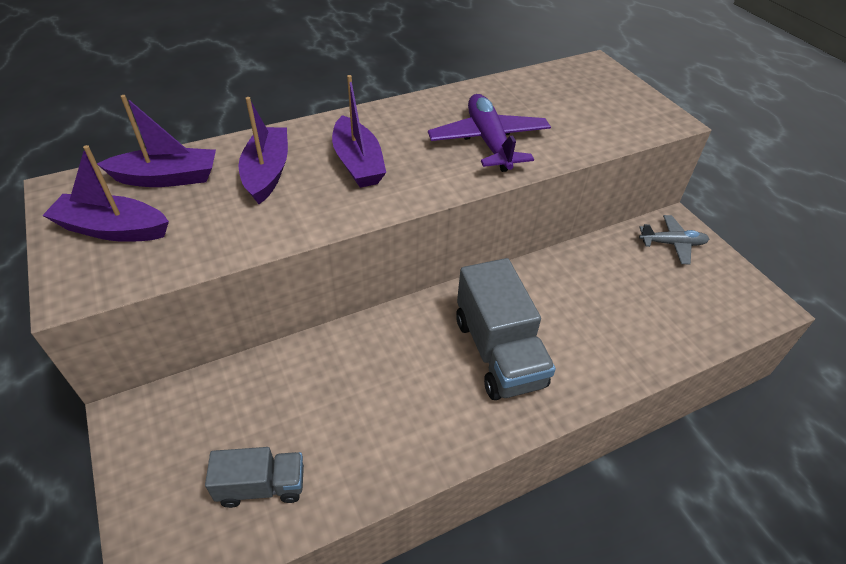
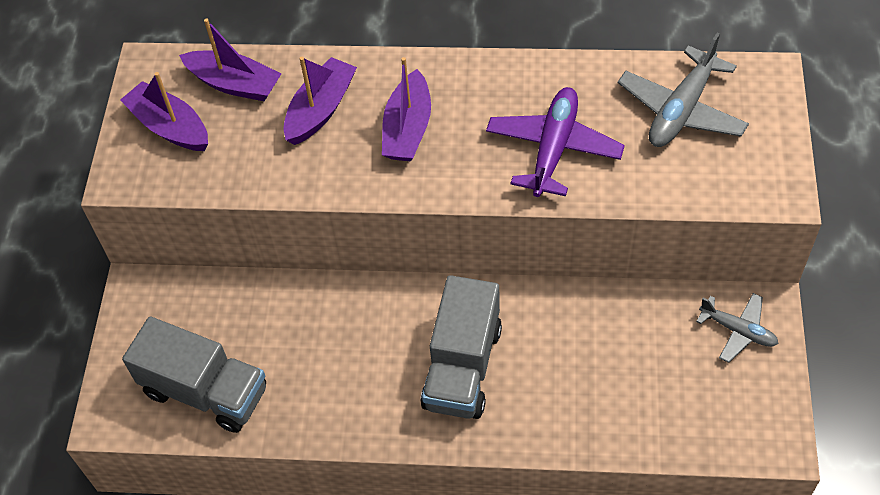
camera: 35 degrees right, 10 degrees up
(262, 486) = (205, 391): grey truck -> grey truck, size x1.72
(557, 95) = (681, 110): none -> grey plane

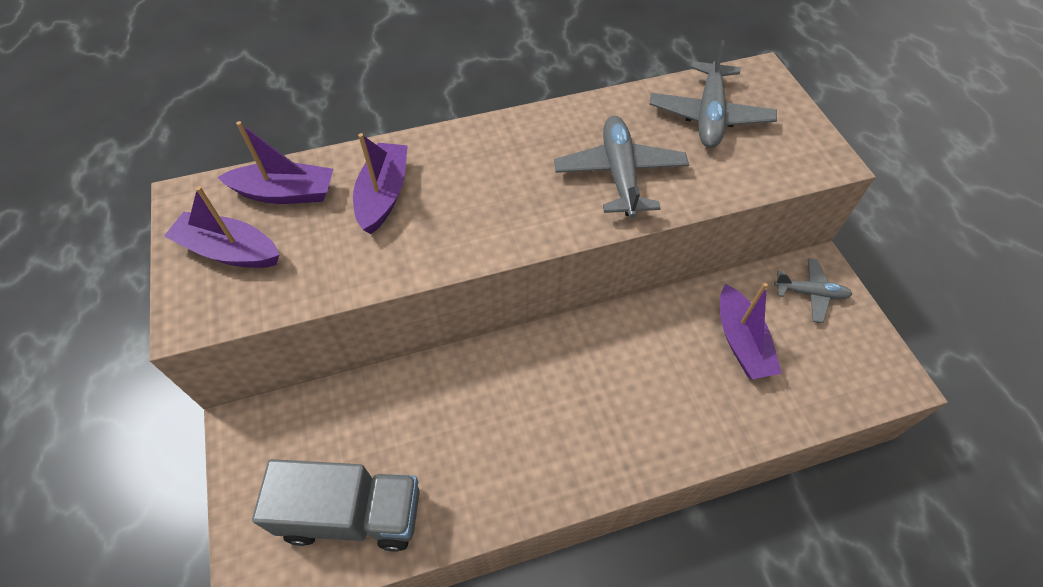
camera: 25 degrees left, 0 degrees up
(408, 128) = (477, 190): purple boat -> purple boat (741, 341)
(462, 367) = (598, 401): grey truck -> none
(553, 149) = (619, 174): purple plane -> grey plane

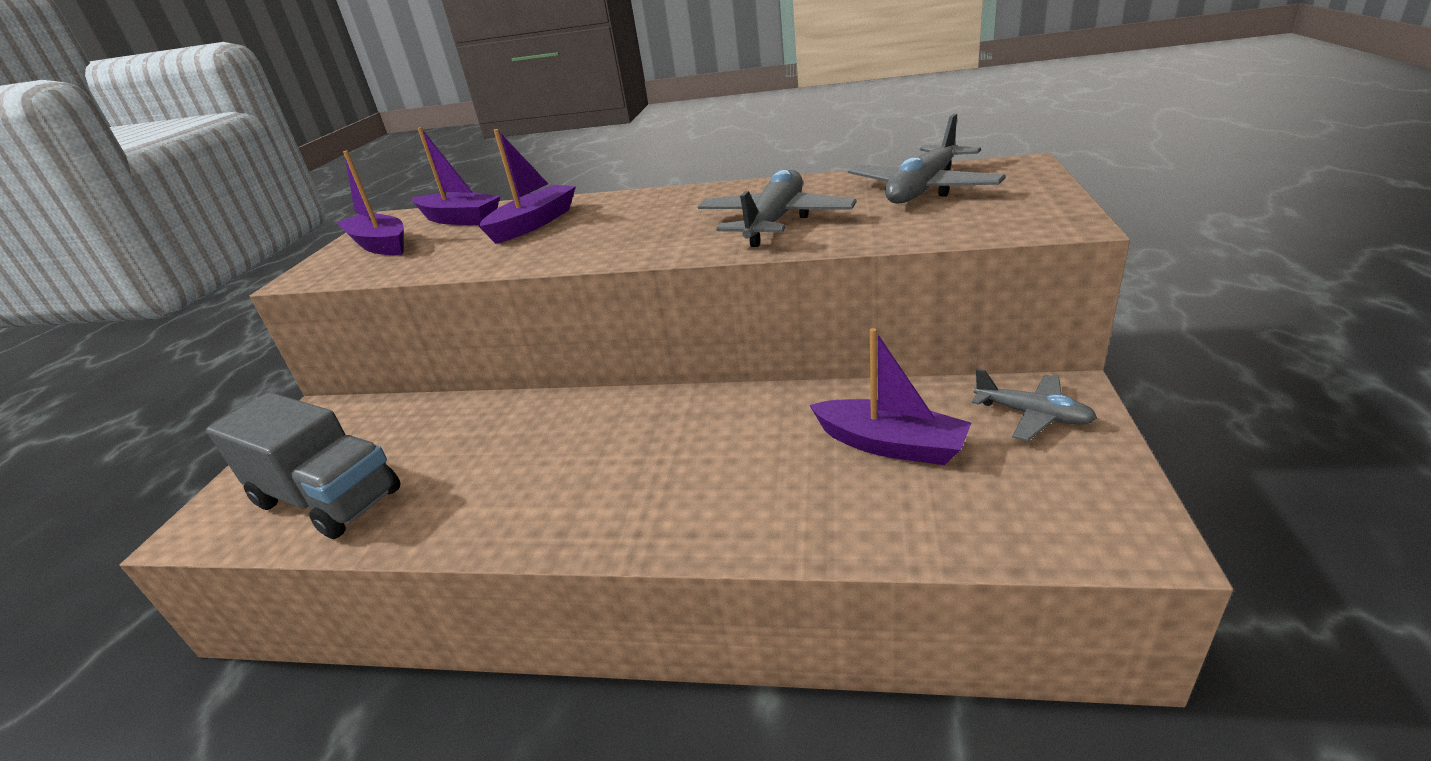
camera: 30 degrees right, 25 degrees down
(741, 341) = (890, 444): purple boat -> purple boat turned 75 degrees counterclockwise

